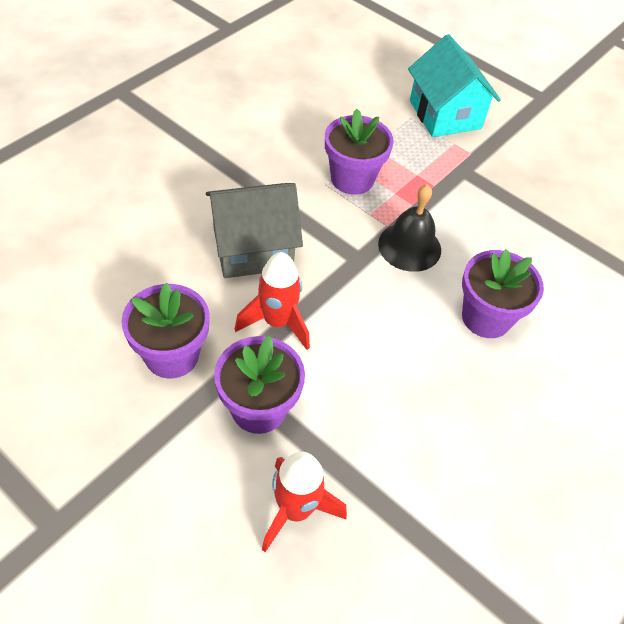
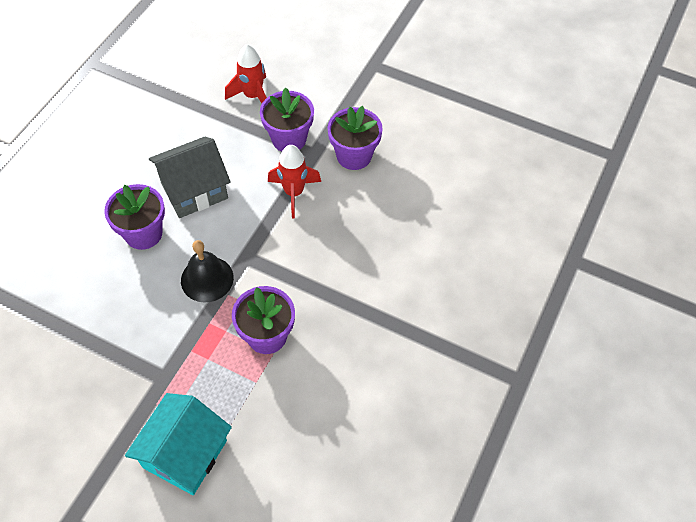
camera: 170 degrees right, 5 degrees up
(253, 248) = (330, 244): grey house -> grey house (194, 190)
(445, 114) = (185, 454): turquoise house -> turquoise house turned 60 degrees clockwise

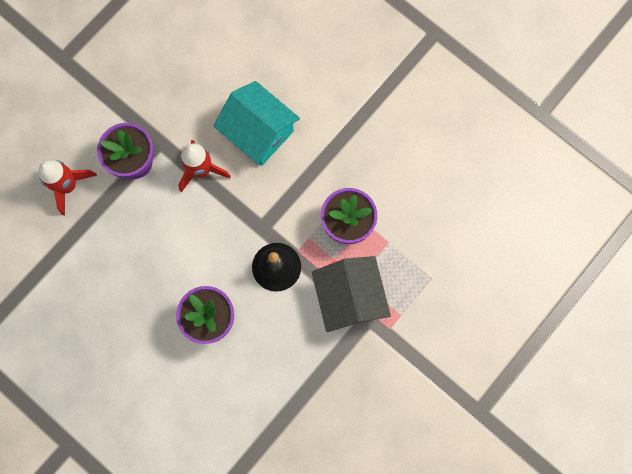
camera: 75 degrees left, 20 degrees up
(185, 454) = (439, 310): turquoise house -> turquoise house (259, 132)
(194, 190) = (172, 263): grey house -> grey house (349, 297)
(354, 156) = (173, 105): purple flower pot -> none

